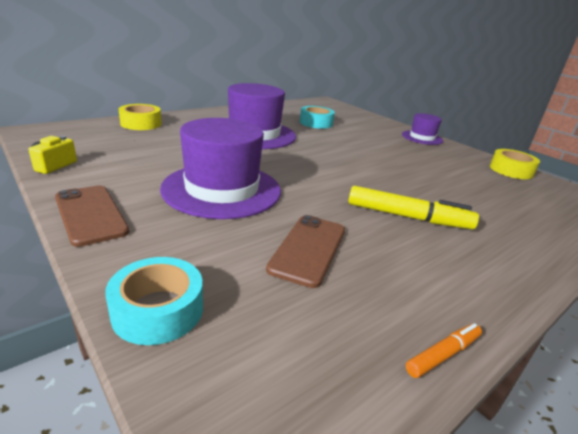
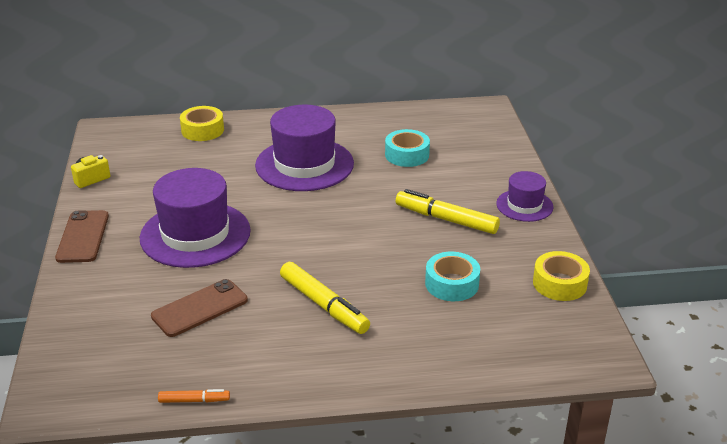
camera: 35 degrees right, 5 degrees up
(158, 310) = (68, 319): turquoise tape -> turquoise tape (452, 284)
(394, 150) = (446, 219): none -> yellow marker

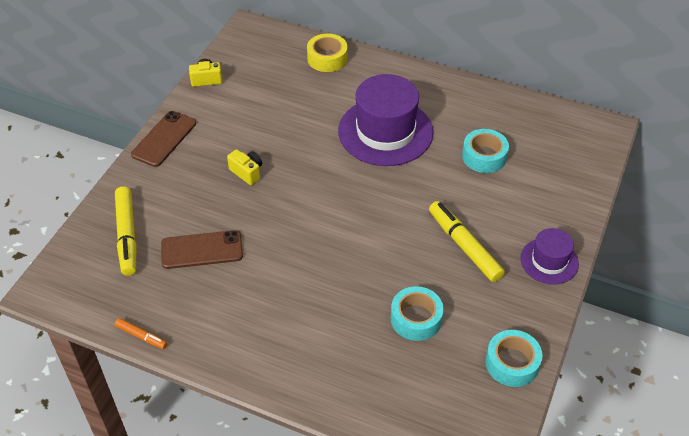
camera: 30 degrees right, 15 degrees up
(195, 234) = (247, 172): purple hat -> yellow camera
(324, 305) = (296, 291): yellow marker -> yellow marker (127, 235)
(559, 283) = (512, 363): yellow tape -> turquoise tape

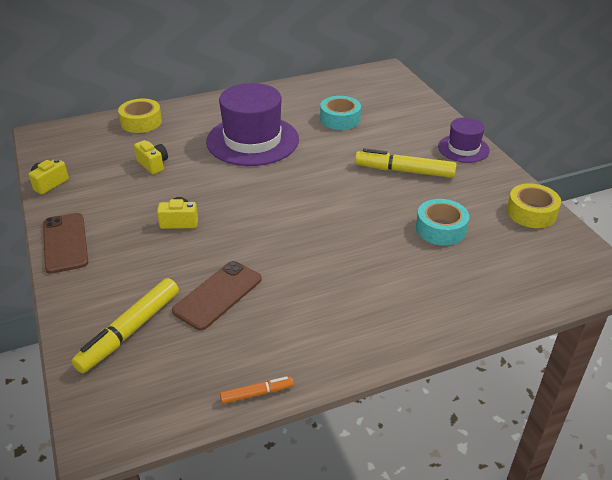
camera: 45 degrees left, 10 degrees down
(127, 235) = (130, 331): yellow marker -> yellow marker turned 90 degrees clockwise
(288, 107) = (153, 164): none -> yellow camera
(512, 363) = (531, 212): turquoise tape -> yellow tape

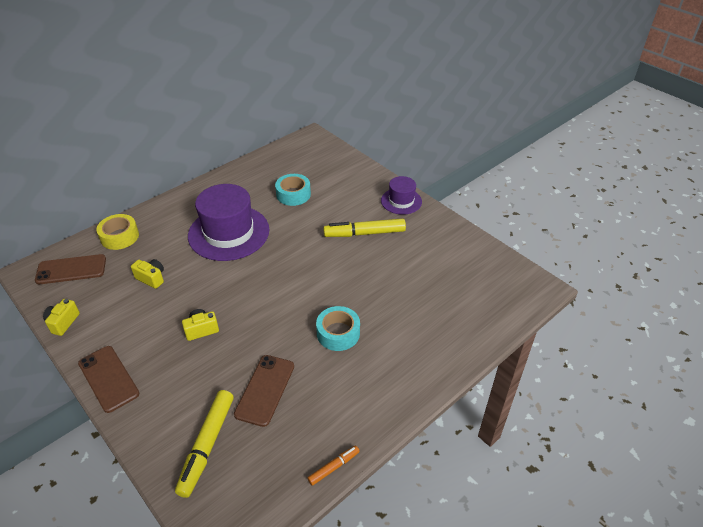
camera: 20 degrees left, 5 degrees up
(81, 140) = (71, 269): none -> brown phone
(440, 229) = (412, 280): turquoise tape -> turquoise tape (338, 333)
(531, 212) = (471, 248): yellow tape -> none

